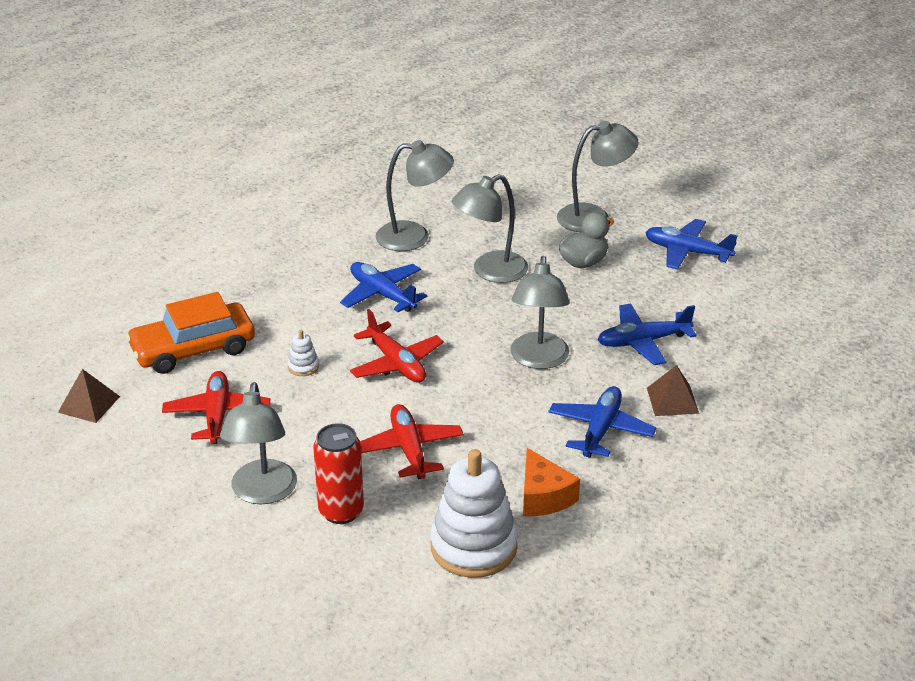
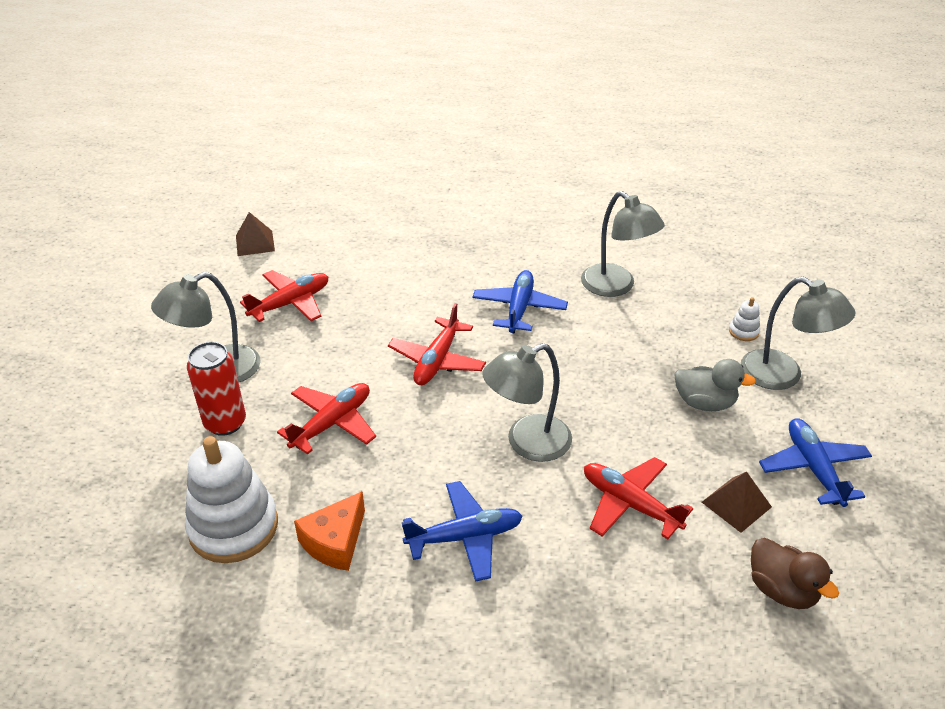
camera: 55 degrees right, 5 degrees up
(193, 349) = (356, 254): orange car -> none
(303, 367) = (386, 315): white stacking toy -> white stacking toy (743, 331)
(490, 272) = (620, 352): grey lamp -> none
(643, 342) = (630, 504): blue plane -> red plane
(672, 400) = (560, 572): brown pyramid -> brown pyramid (736, 504)
(768, 318) = (781, 590): none -> brown duck

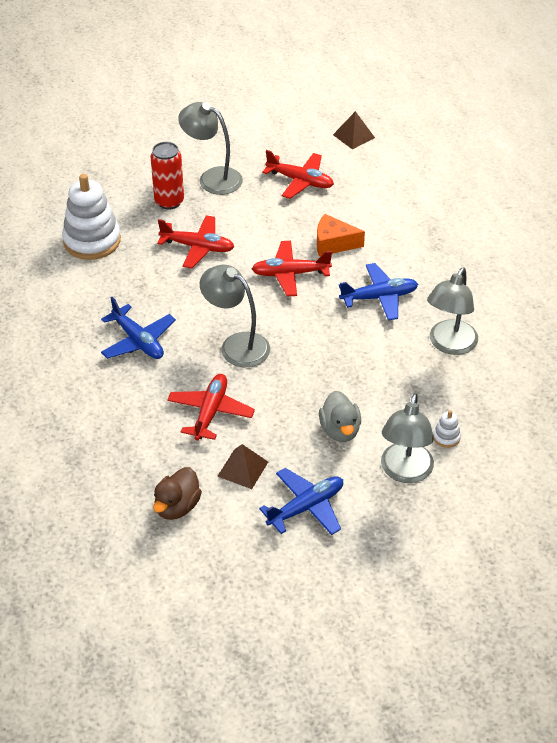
camera: 65 degrees right, 5 degrees up
(335, 542) = (103, 286): orange cheese -> orange cheese (333, 243)

